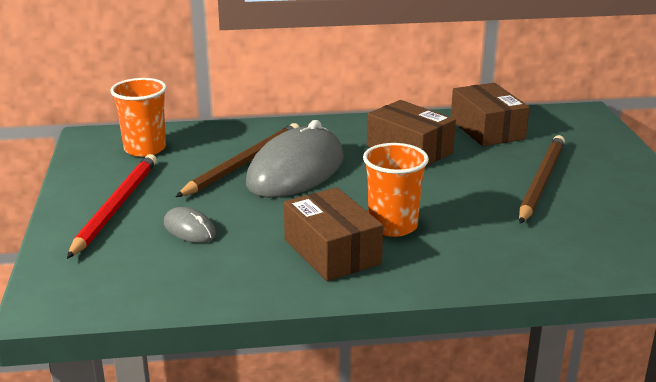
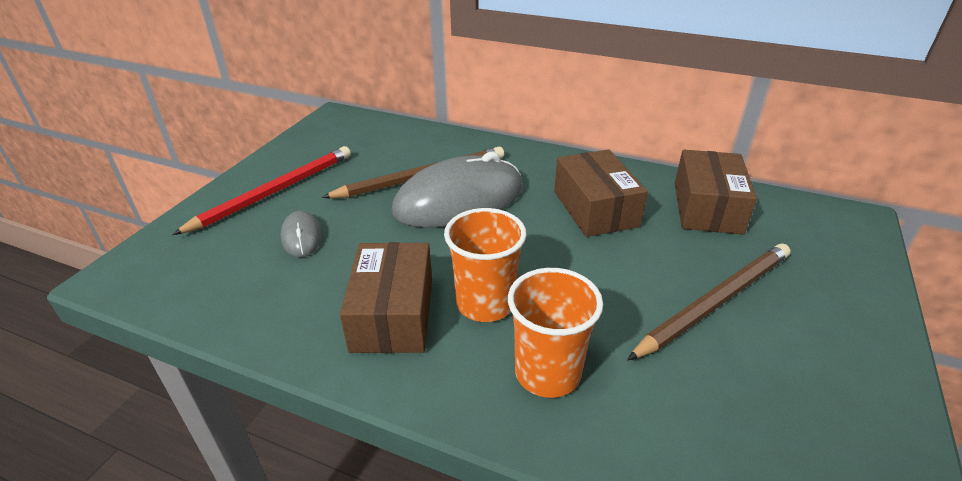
camera: 30 degrees right, 10 degrees up
(145, 149) = (360, 139): orange cup -> orange cup (547, 373)

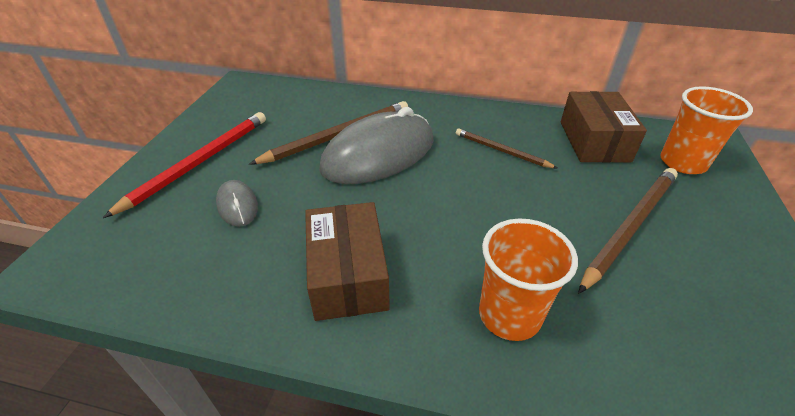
camera: 10 degrees left, 5 degrees up
(485, 303) = (432, 253): orange cup -> orange cup (682, 162)
(595, 208) = (501, 151): brown box -> brown pencil

